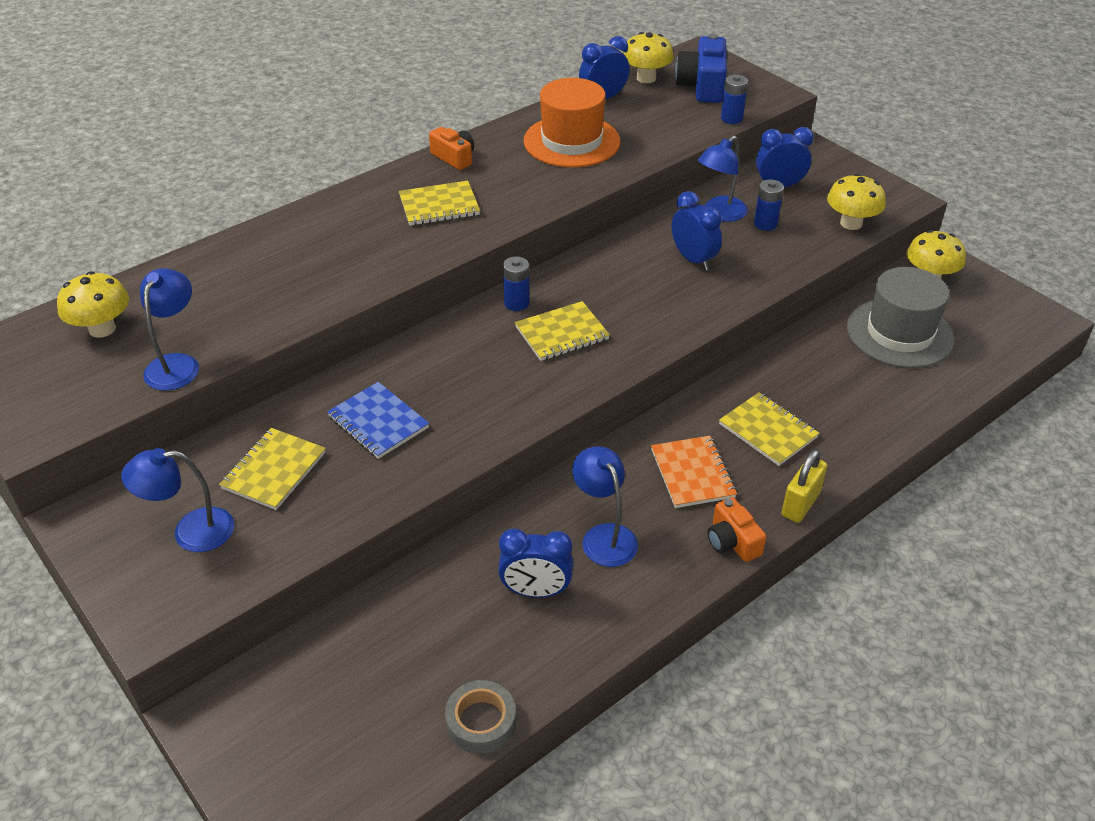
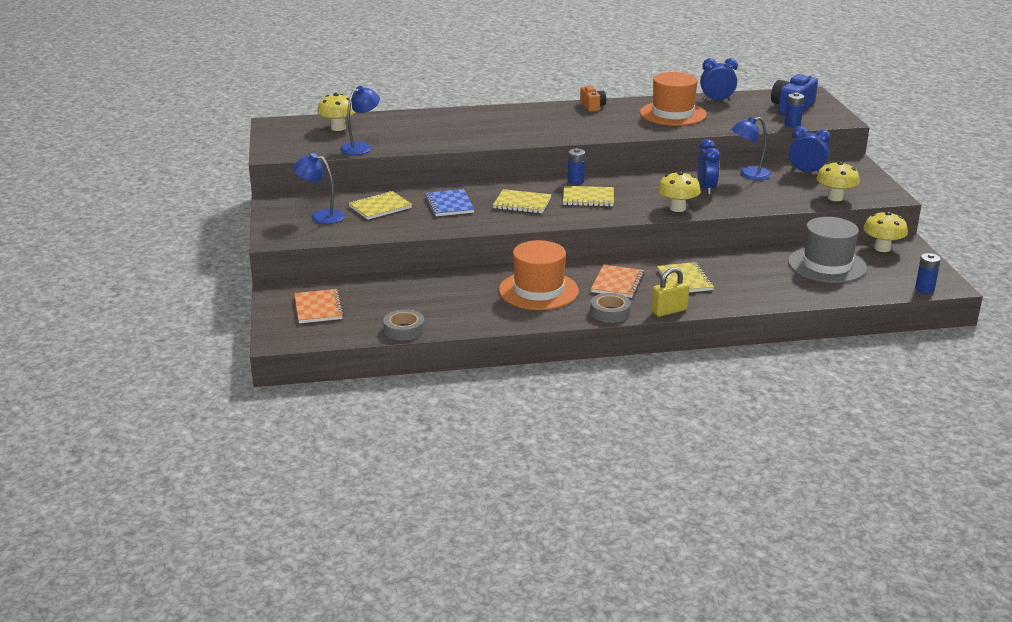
camera: 30 degrees right, 15 degrees down
(306, 733) = (318, 308): none -> orange notebook
(439, 206) = (560, 122): yellow notebook -> yellow notebook (522, 203)
(536, 591) = (479, 298): blue clock -> none
(604, 536) = (538, 291): blue lamp -> orange hat
(646, 78) = (757, 97): yellow mushroom -> yellow mushroom (677, 208)
(732, 541) = (610, 312): orange camera -> grey tape
(765, 224) = (774, 185): blue battery -> blue battery (924, 289)

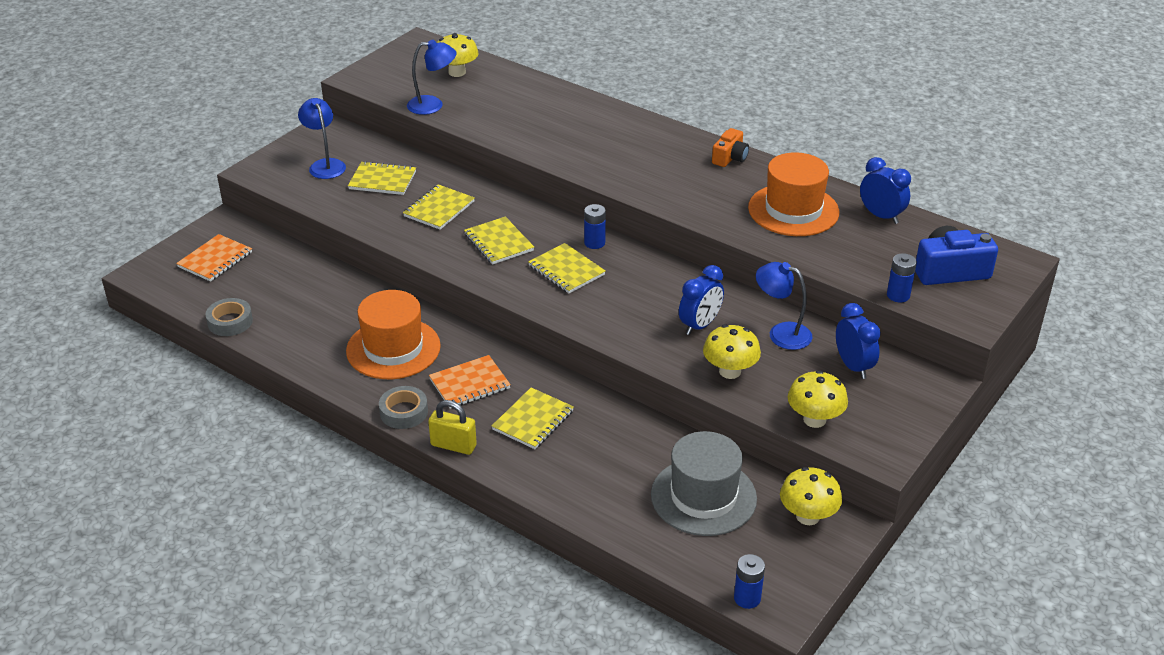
camera: 45 degrees right, 10 degrees up
(449, 205) = (439, 209): blue notebook -> yellow notebook
(677, 208) = (623, 333): yellow mushroom -> yellow mushroom (730, 371)

